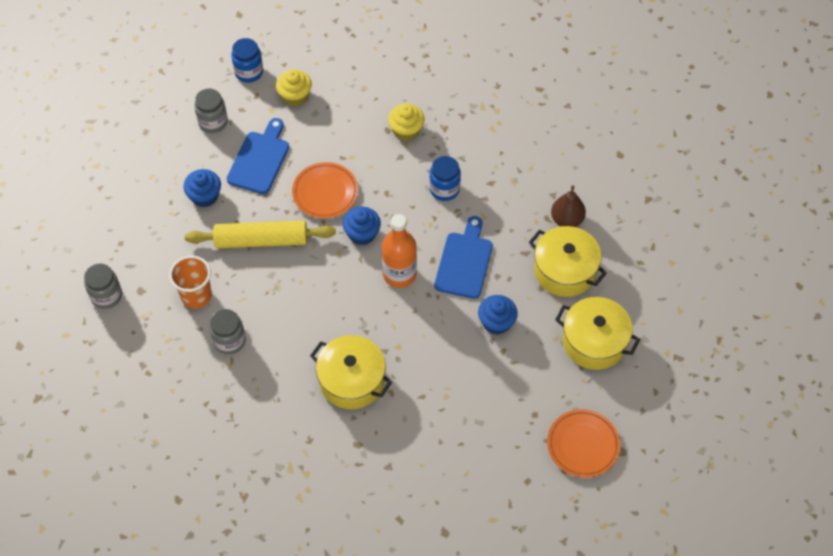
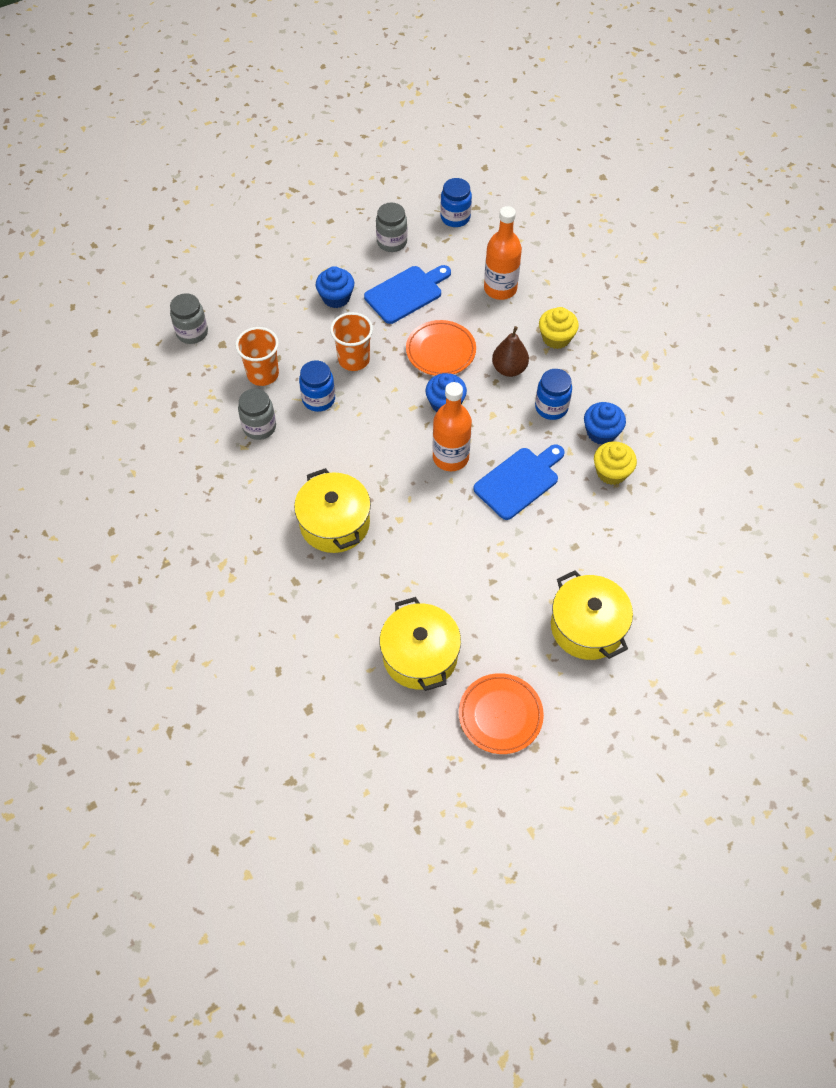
camera: 35 degrees right, 0 degrees up
(259, 289) = (318, 399): none -> blue jar
(261, 240) = (354, 360): yellow rolling pin -> orange cup
(295, 96) = (479, 257): yellow cupcake -> yellow cupcake (611, 472)
(332, 113) = (500, 289): none -> orange bottle
(496, 322) = (506, 552): blue cupcake -> blue cupcake (601, 432)
(565, 271) = (609, 544): yellow pot -> yellow pot (420, 656)
(567, 219) = (648, 500): brown pear -> brown pear (509, 369)

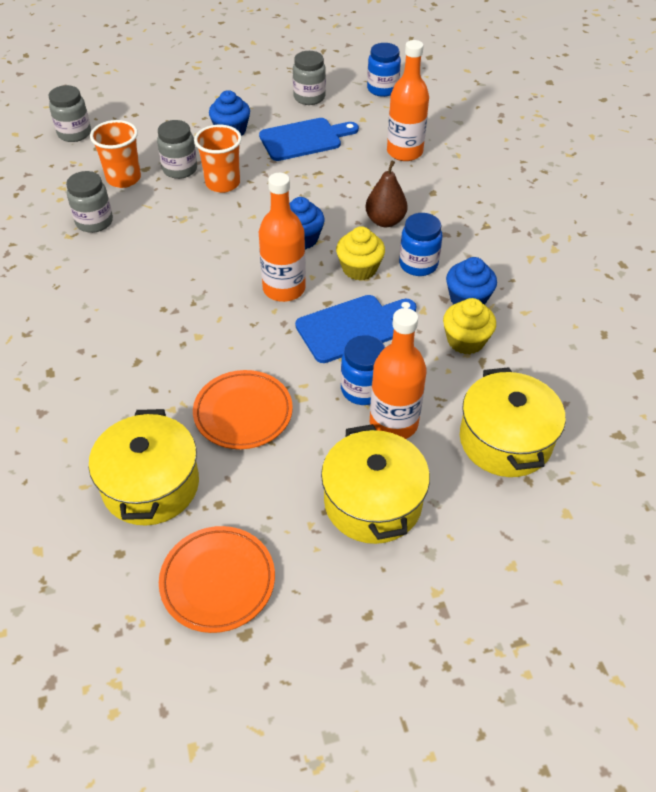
camera: 15 degrees right, 10 degrees down
(309, 352) = (180, 169): none -> grey jar
(318, 399) = (168, 210): blue jar -> blue jar (362, 389)
(334, 523) = (124, 325): yellow pot -> yellow pot (505, 440)
(440, 351) = (317, 192): orange plate -> orange plate (243, 413)
(556, 338) = (448, 203): yellow cupcake -> yellow cupcake (359, 268)
(580, 559) = (393, 423): none -> orange bottle

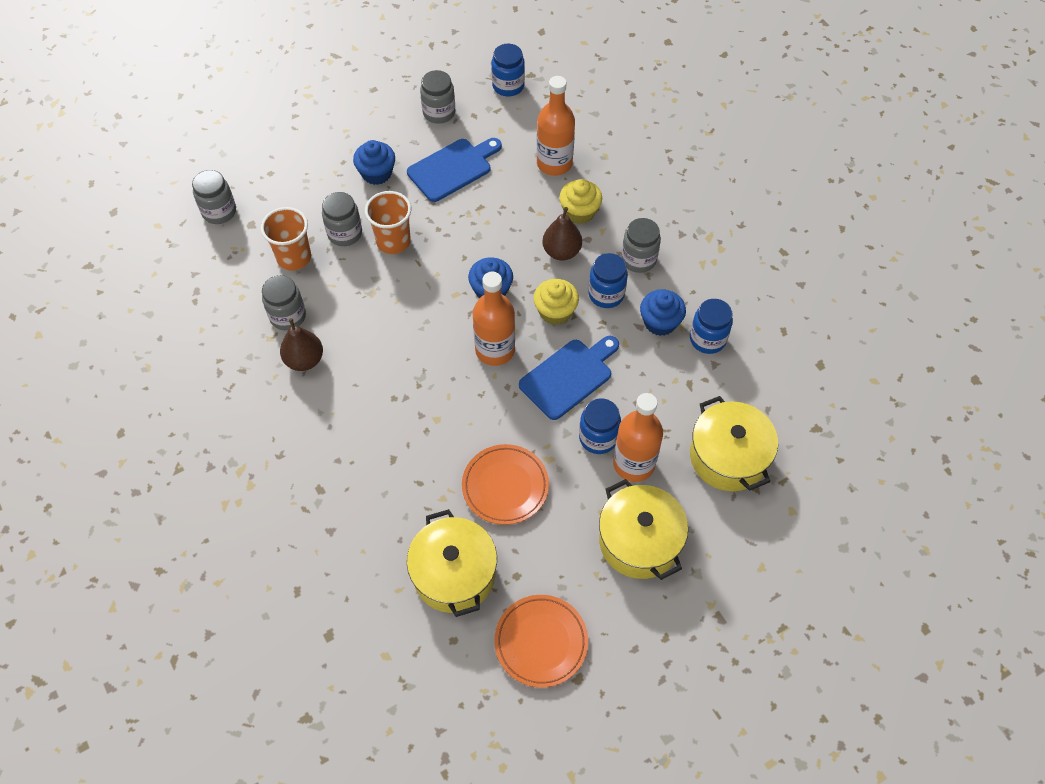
camera: 15 degrees left, 10 degrees up
(92, 259) = (304, 360): none -> brown pear
(463, 242) = (638, 259): none -> grey jar
(465, 341) = (670, 366): yellow cupcake -> yellow cupcake (579, 212)
(515, 324) = (707, 339): none -> blue jar

